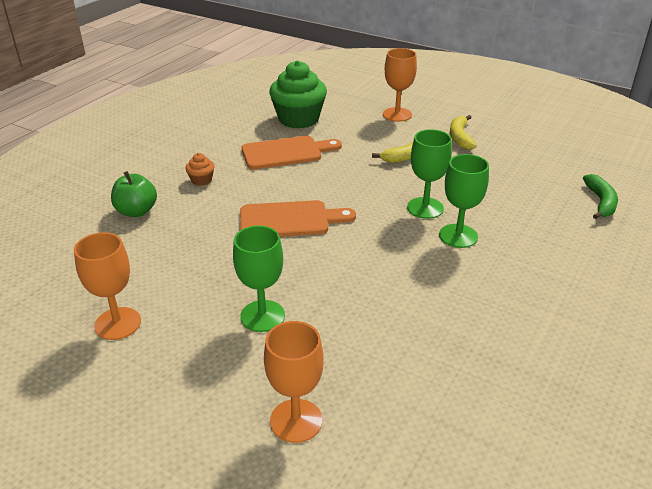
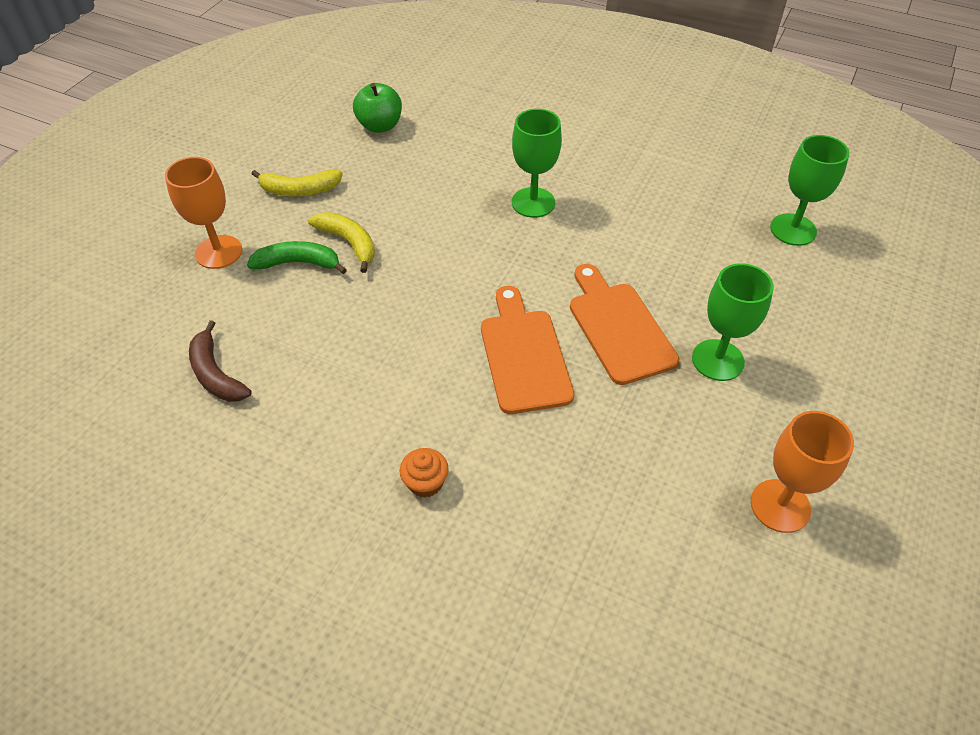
camera: 95 degrees left, 15 degrees up
(136, 211) = (528, 557): green apple -> green apple (380, 126)
(286, 152) = (335, 379): orange cutting board -> orange cutting board (618, 328)
(296, 420) = (847, 317): orange goblet -> none
(298, 119) = (216, 374): green cupcake -> brown banana
(425, 208) = (479, 227): green goblet -> green goblet (793, 230)
(600, 202) = (453, 98): green banana -> green banana (298, 263)

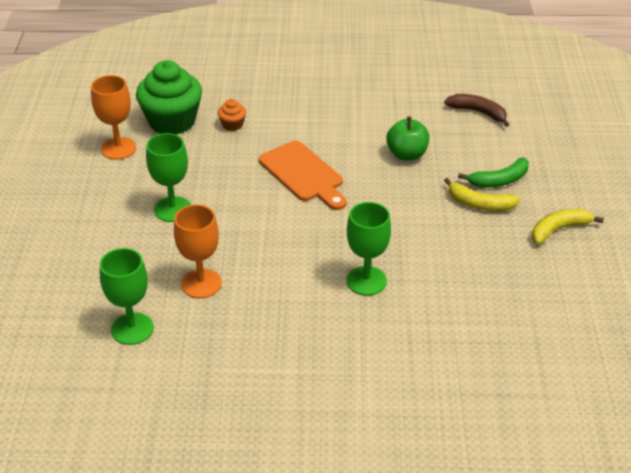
camera: 155 degrees right, 10 degrees down
(218, 252) = (560, 170): orange goblet -> orange goblet (201, 283)
(380, 126) = (560, 311): green apple -> green apple (407, 154)
(425, 482) = (318, 104): orange cupcake -> orange cupcake (232, 125)
(618, 328) = (249, 208): orange cutting board -> none
(678, 537) = (172, 121): none -> green cupcake

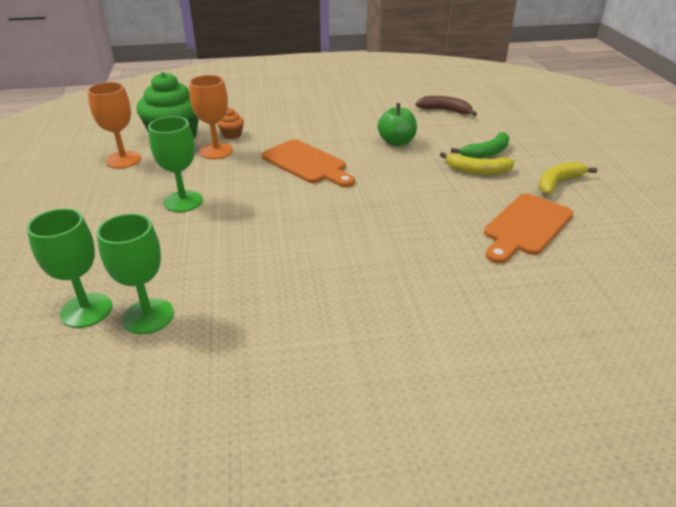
camera: 10 degrees left, 5 degrees down
(201, 283) = (222, 262): orange goblet -> orange goblet (216, 151)
(366, 281) = (396, 242): green goblet -> green goblet (86, 310)
(499, 279) = (526, 227): none -> orange cutting board

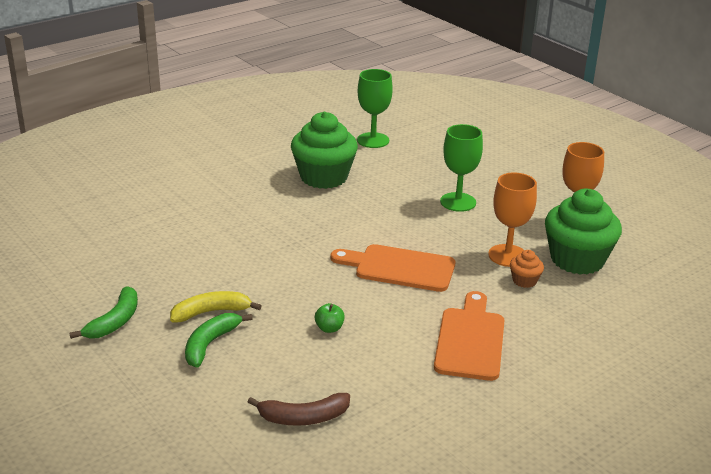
camera: 150 degrees right, 5 degrees down
(86, 310) = (412, 134): green goblet -> none
(275, 272) = (324, 177): none -> green cupcake
(396, 142) = (329, 328): green apple -> green apple, size x0.57
(526, 227) = (144, 260): orange cutting board -> orange cutting board (470, 340)
(558, 183) = (115, 321): yellow banana -> green banana

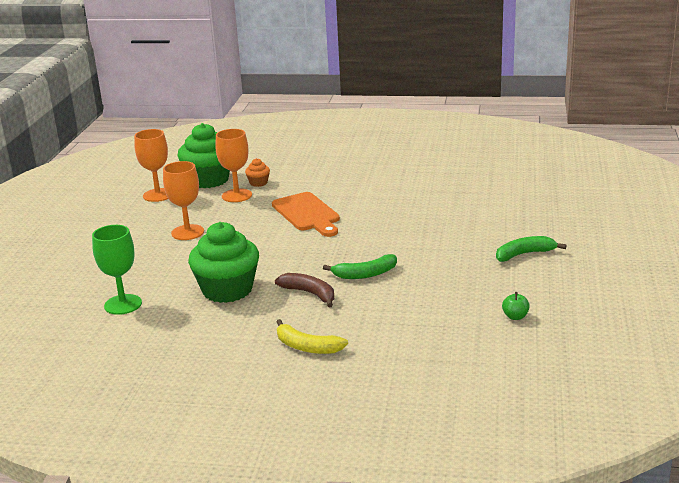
camera: 130 degrees left, 5 degrees down
(210, 344) = (480, 221): green banana -> green banana (365, 274)
(211, 312) = (457, 236): yellow banana -> yellow banana (307, 347)
(303, 417) = (475, 179): brown banana -> brown banana (310, 294)
(329, 328) = (402, 204): green apple -> green apple (515, 317)
(458, 202) = (187, 232): green goblet -> orange goblet
(470, 340) = (342, 174): orange cutting board -> none

